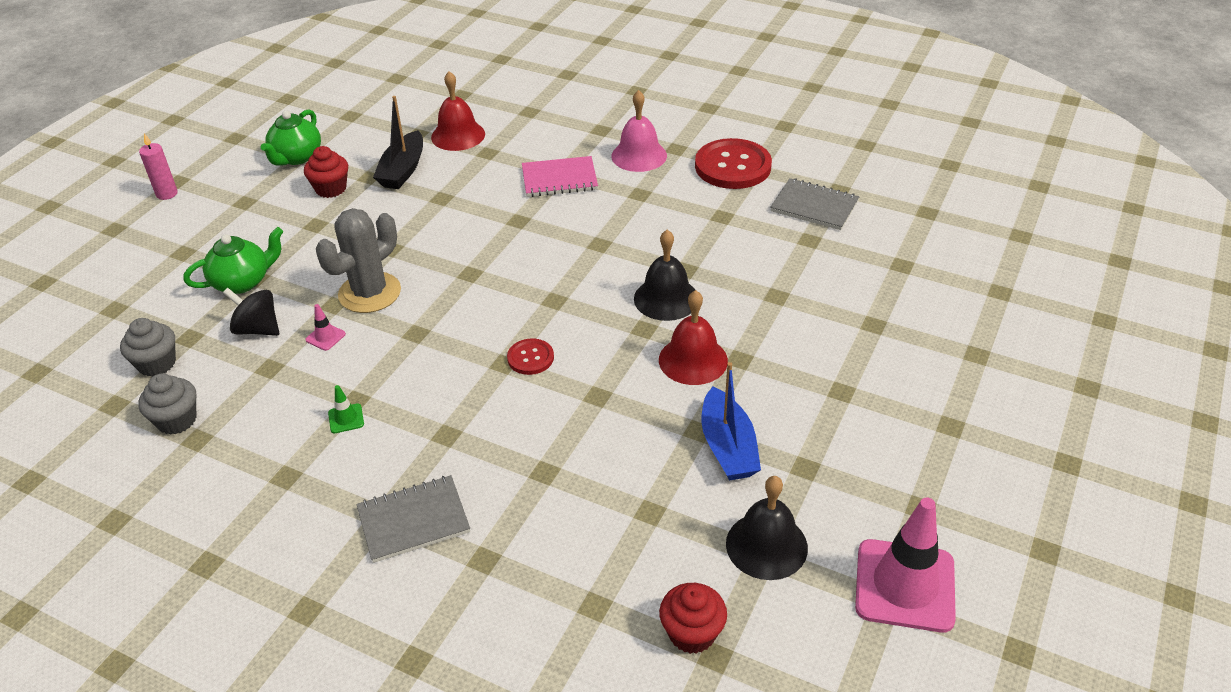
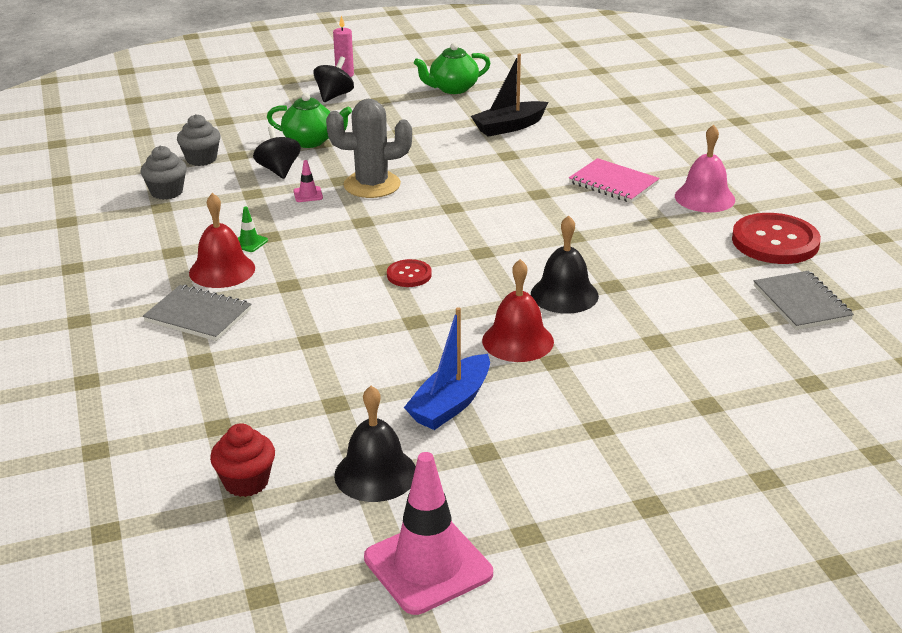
camera: 45 degrees right, 10 degrees down
(191, 222) = (334, 96): none -> black spinning top
(331, 189) = (444, 116): red cupcake -> none
(458, 135) = (583, 123): red bell -> red bell (222, 270)

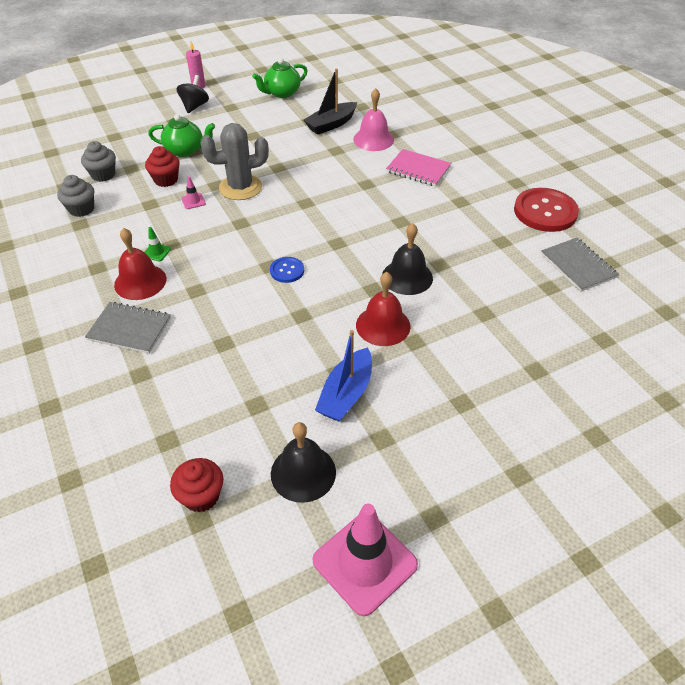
camera: 10 degrees left, 15 degrees up
(278, 170) = (166, 180): black spinning top -> red cupcake
(409, 275) = (287, 271): red button -> blue button
(704, 197) = (486, 176): pink bell -> pink bell (373, 139)

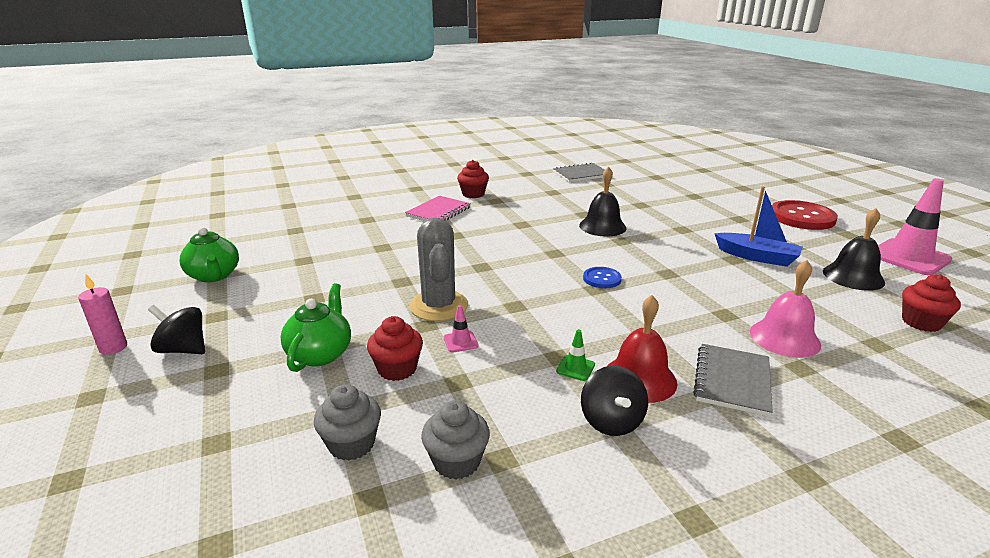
camera: 85 degrees left, 20 degrees down
(100, 266) = (611, 421): none -> black spinning top
(331, 124) = (324, 247): black boat -> none
(373, 139) = (371, 227): pink bell -> pink bell (784, 338)
(383, 325) = (668, 239): red bell -> none
(473, 186) = (473, 194): none -> red cupcake
(545, 211) = (515, 176): red button -> red button (802, 217)

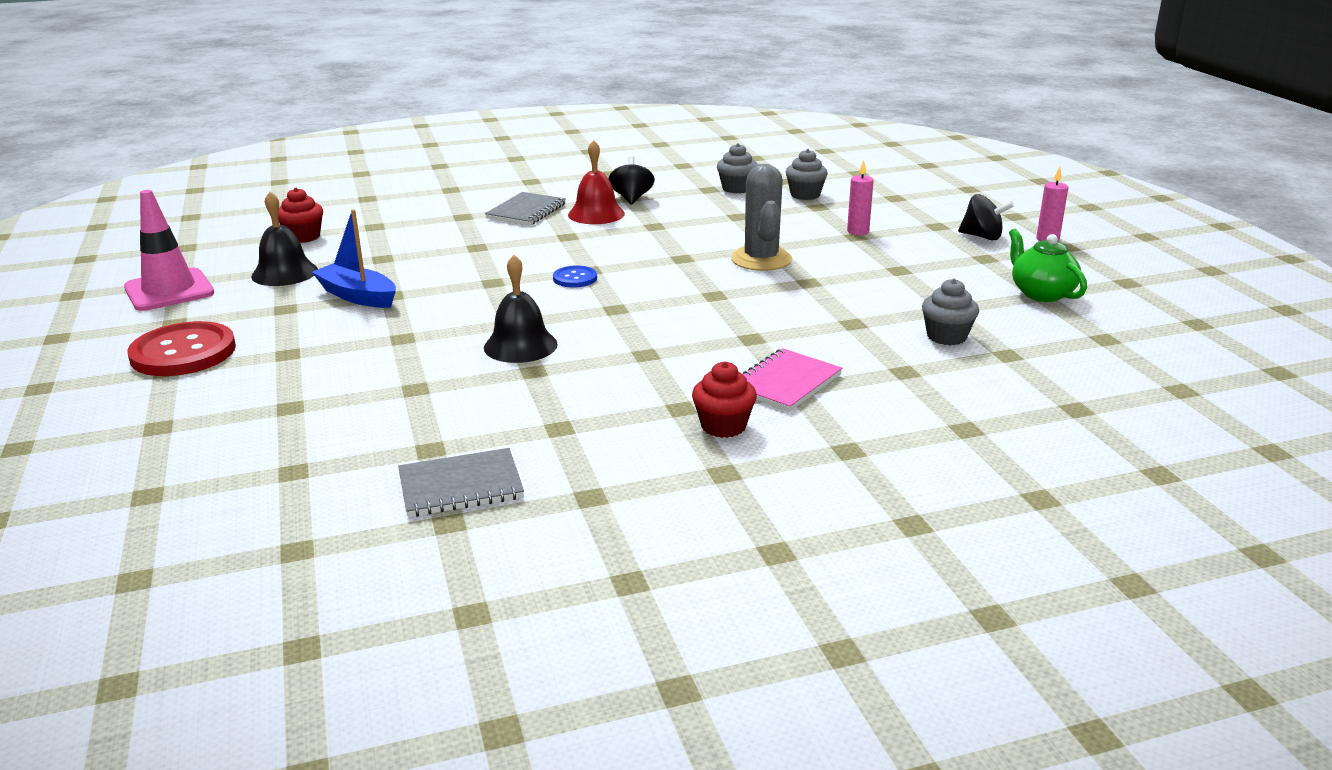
camera: 175 degrees left, 0 degrees up
(320, 354) = (858, 231): green teapot -> pink candle
(324, 239) = (946, 336): none -> grey cupcake
(397, 369) = (788, 222): red cupcake -> none
(460, 342) = (737, 235): pink traffic cone -> none
(575, 368) = (643, 220): green traffic cone -> none
(784, 338) = (447, 231): pink bell -> none

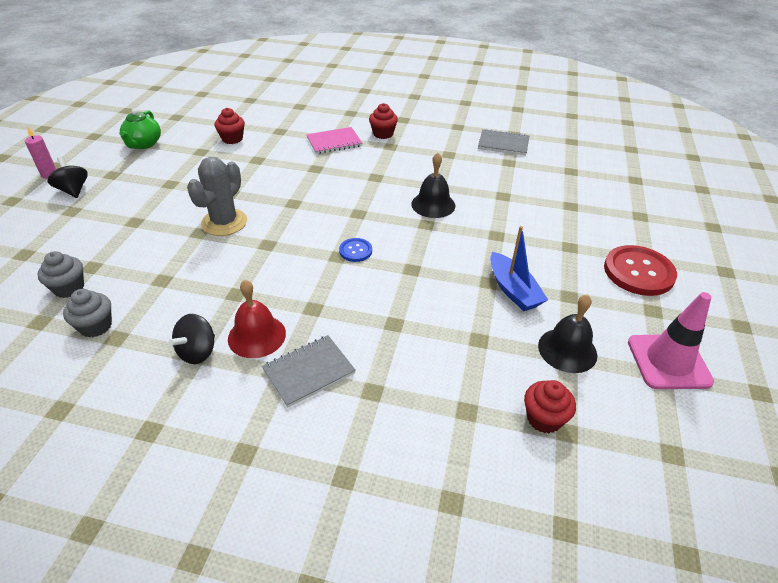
camera: 150 degrees left, 15 degrees up
(858, 231) = (124, 225): pink candle -> none
(946, 336) = (232, 139): grey cupcake -> red cupcake

